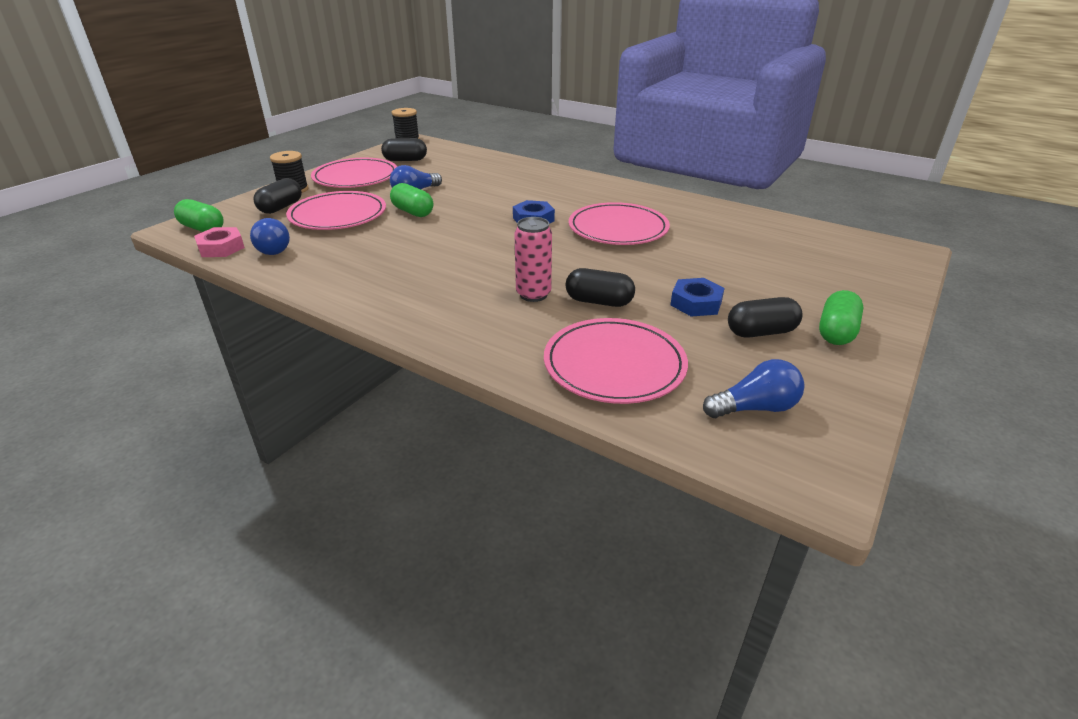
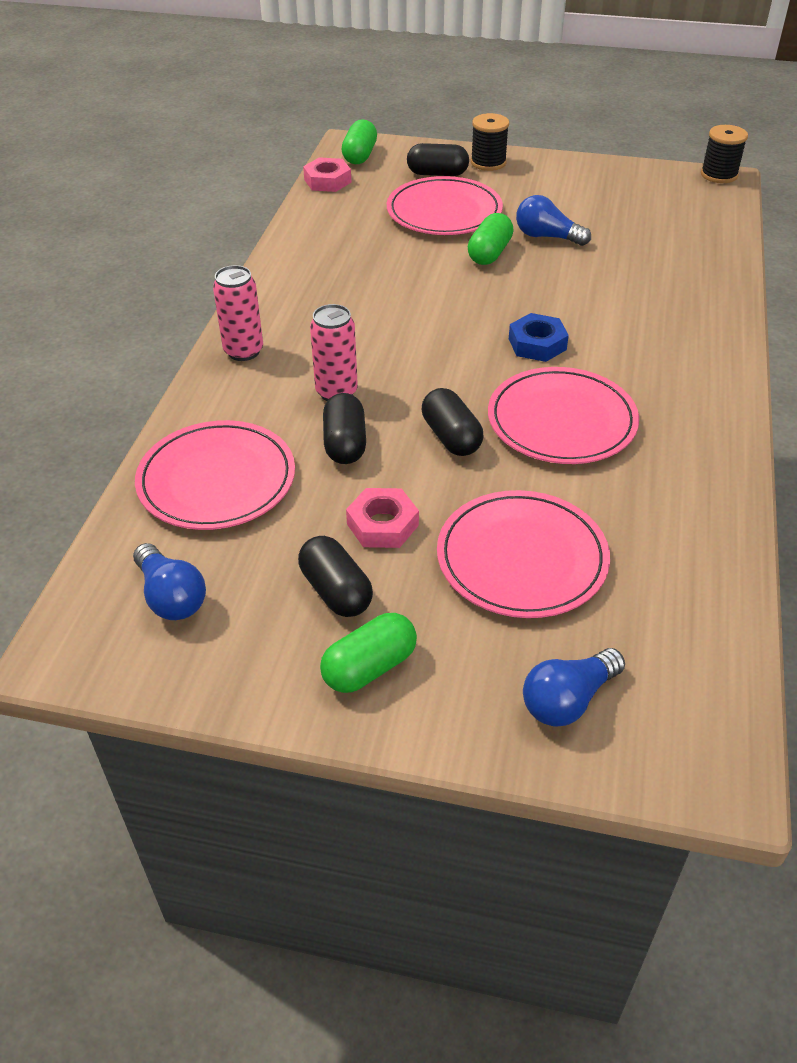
camera: 70 degrees right, 10 degrees up
(274, 248) = (345, 206): blue light bulb -> blue light bulb (568, 700)
(355, 177) = (557, 184): pink plate -> pink plate (522, 558)
(405, 160) = (645, 197): black capsule -> black capsule (451, 437)
(442, 326) = (243, 351): none -> pink can
(696, 303) = (382, 524): blue nut -> pink nut
(836, 332) = (369, 667): green capsule -> green capsule turned 45 degrees counterclockwise

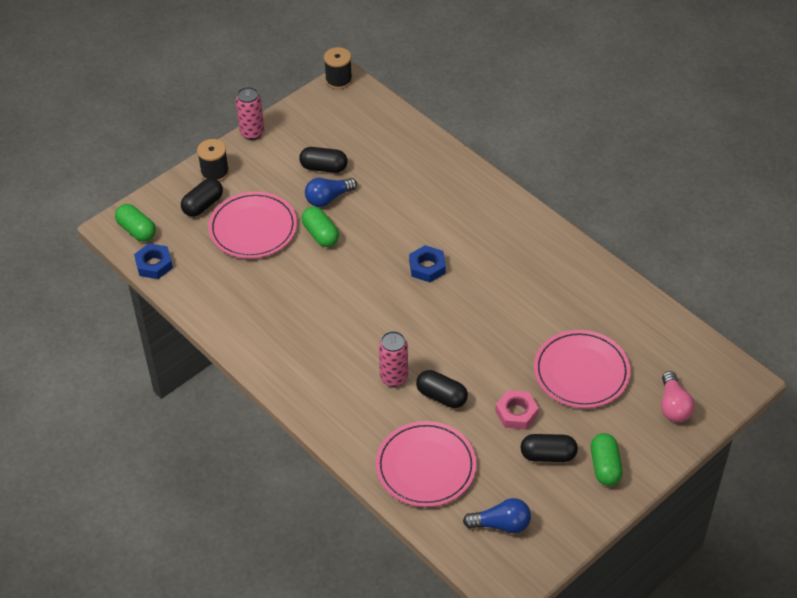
camera: 55 degrees left, 5 degrees up
(243, 351) = (316, 402): pink can -> pink can (252, 133)
(327, 181) = (154, 264): pink nut -> blue nut
(451, 437) = (473, 349): black capsule -> black capsule (324, 167)
(561, 421) = (498, 297): pink plate -> none
(568, 700) = (673, 406): blue light bulb -> pink light bulb

